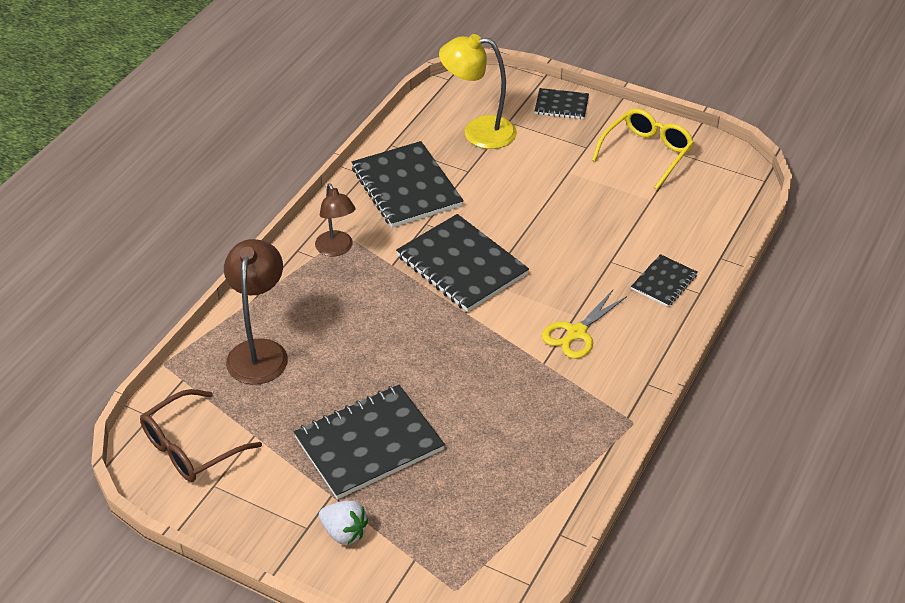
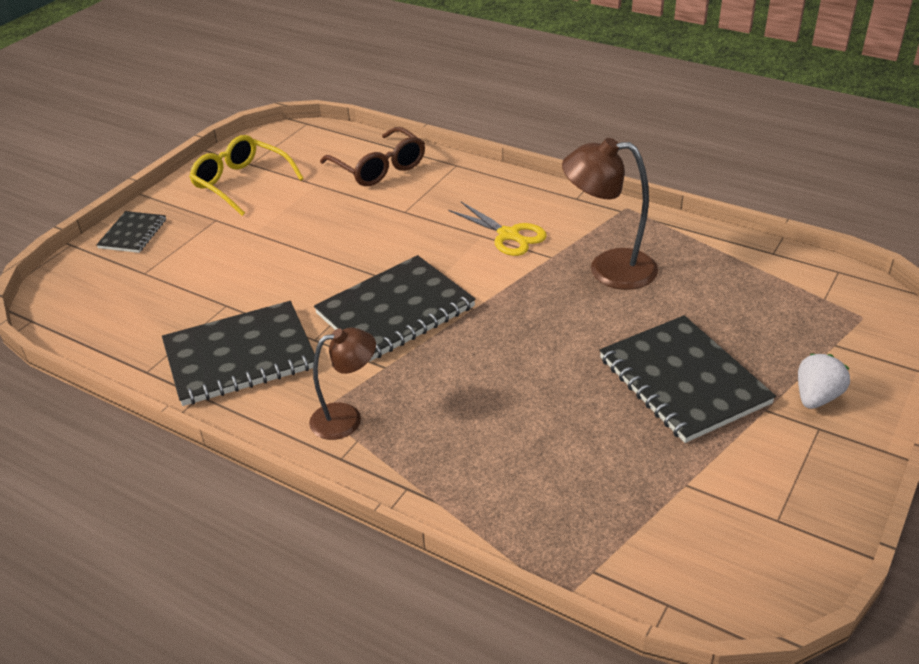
camera: 85 degrees left, 5 degrees down
(190, 447) = (718, 550): brown glasses -> brown glasses (379, 168)
(259, 351) = (536, 487): brown lamp -> brown lamp (608, 269)
(478, 132) = (154, 296): yellow lamp -> none
(664, 282) = (439, 183): black notebook -> none

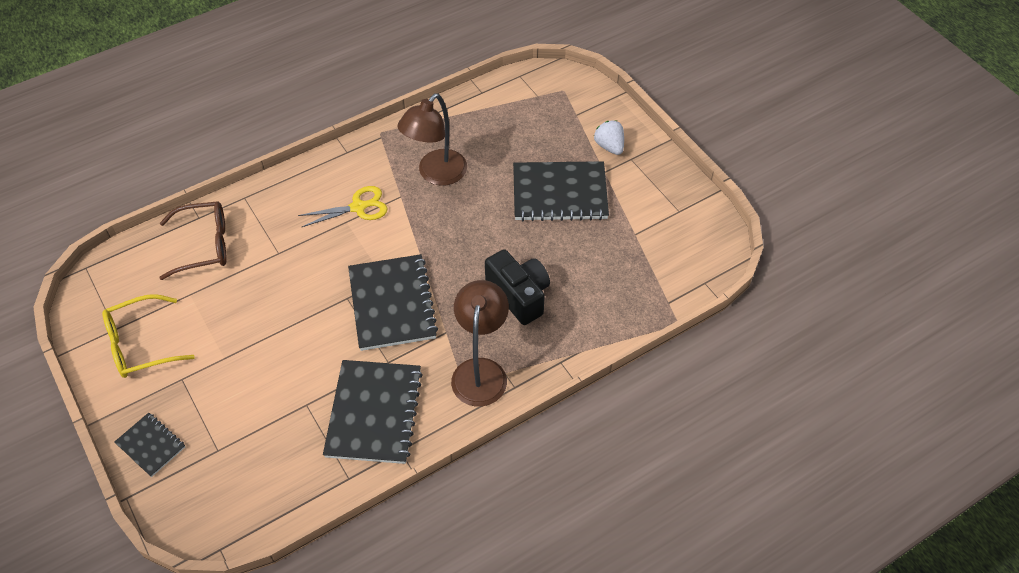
camera: 65 degrees left, 15 degrees up
(346, 418) = (481, 371): brown lamp -> brown lamp, size x1.51
(486, 407) = (519, 295): none -> black camera

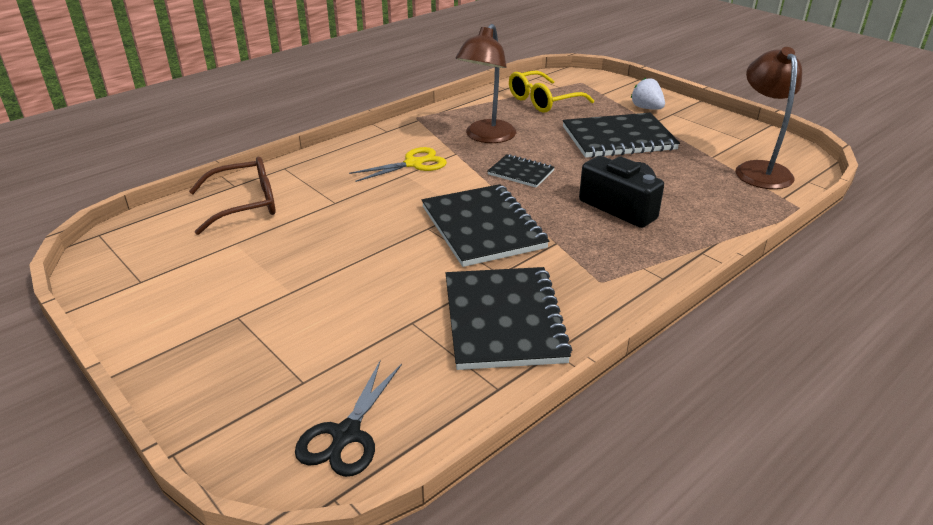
camera: 10 degrees left, 20 degrees down
(140, 344) = (176, 291): yellow glasses -> yellow glasses (542, 101)
(151, 445) = (203, 388): black notebook -> black notebook (521, 172)
(237, 501) = (346, 435): none -> black scissors
(481, 371) = (615, 269): brown lamp -> brown lamp (759, 170)

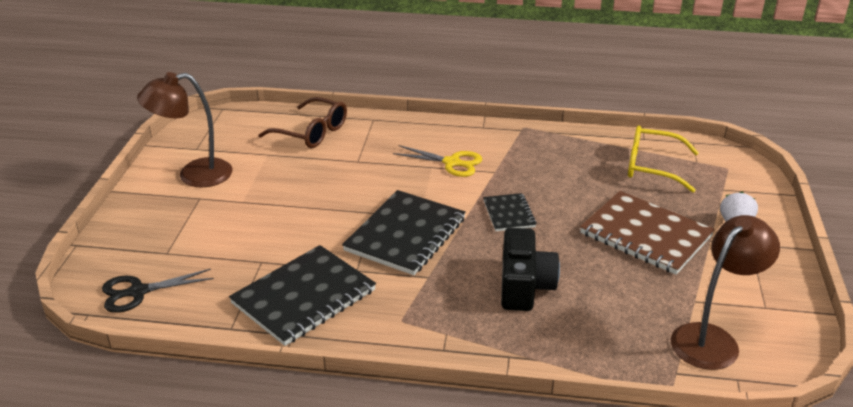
camera: 50 degrees right, 0 degrees up
(486, 137) = (541, 172): brown lamp -> brown lamp (194, 175)
(618, 138) = (645, 235): black notebook -> brown notebook

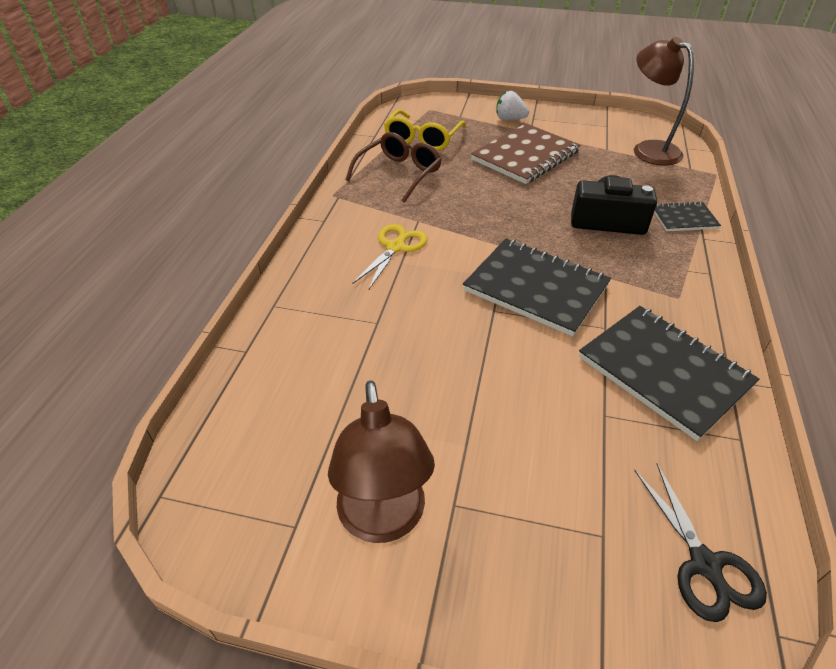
camera: 85 degrees left, 10 degrees up
(312, 132) = (289, 368): brown glasses -> brown glasses (399, 173)
(509, 214) = (495, 219): black notebook -> black notebook (684, 218)

